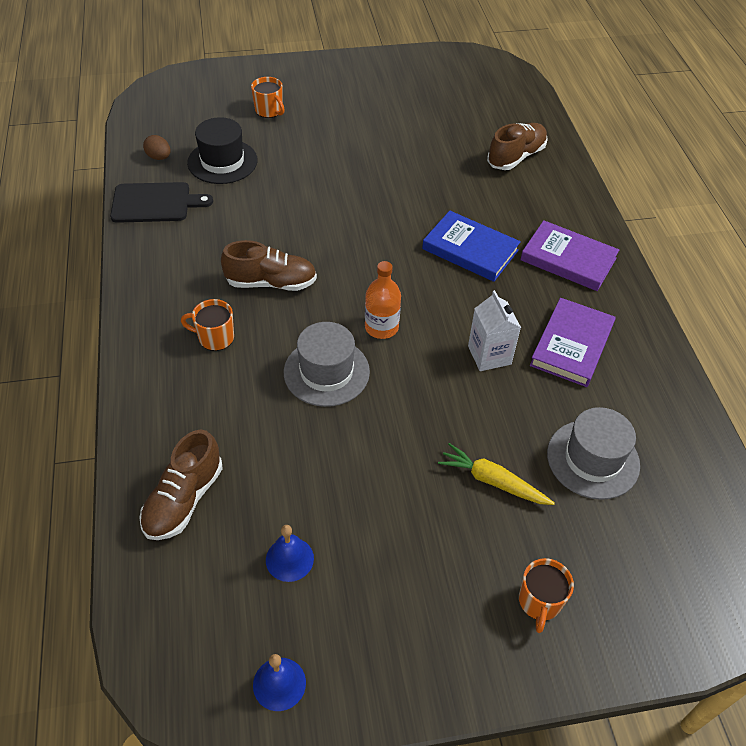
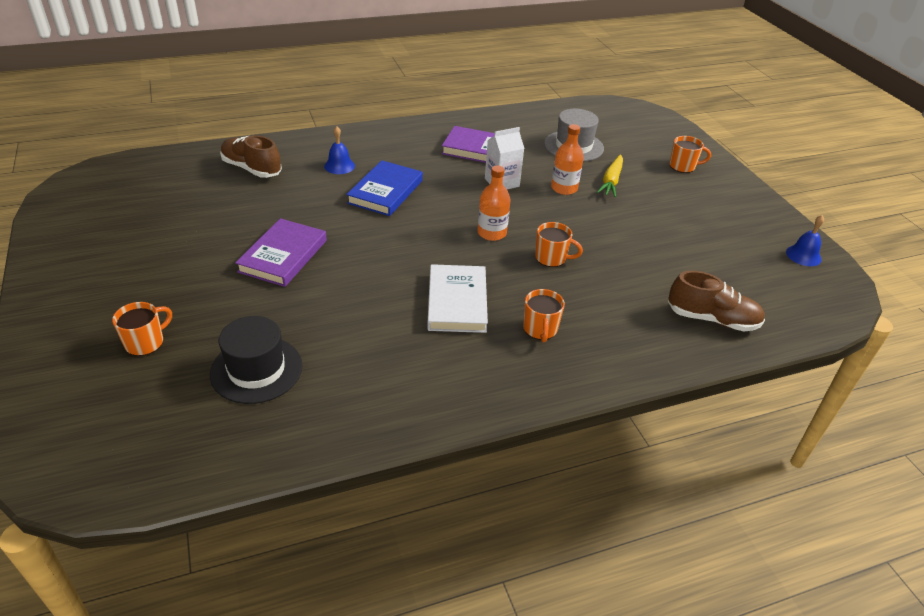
camera: 100 degrees left, 10 degrees down
(155, 203) = (344, 419): black cutting board -> none
(159, 157) = (246, 436): brown egg -> none
(271, 283) = (457, 302): brown shoe -> white book
(289, 559) = (722, 260): blue bell -> blue bell (339, 166)
(326, 372) = (551, 258): grey hat -> orange mug
(474, 419) = (564, 188): none -> orange bottle
(568, 259) = (388, 148): purple book -> purple book (283, 256)

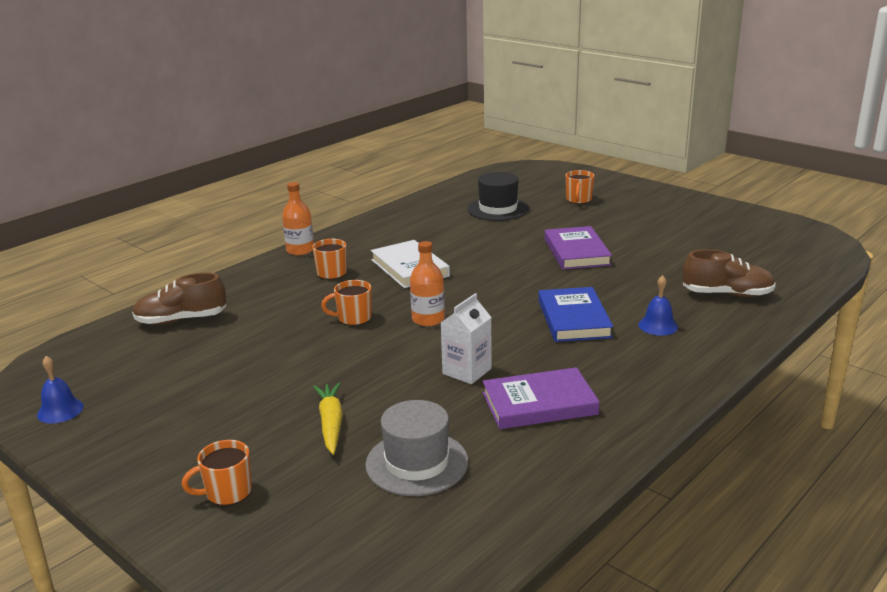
camera: 155 degrees right, 15 degrees down
(564, 188) = (387, 391): orange bottle -> orange bottle (300, 250)

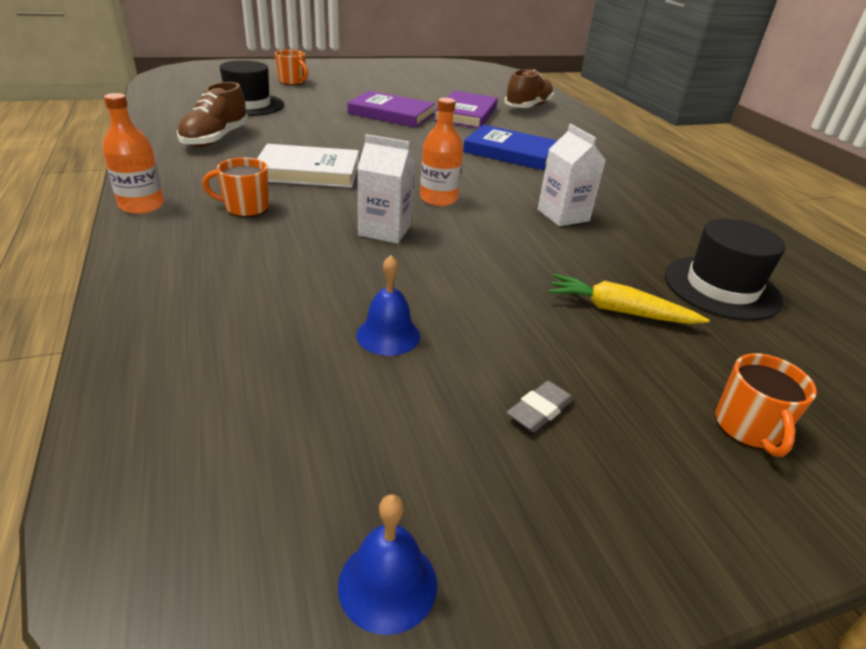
camera: 65 degrees left, 10 degrees up
(181, 320) = (205, 348): brown shoe -> brown shoe (215, 139)
(195, 418) = (539, 410): none -> grey eraser
(353, 318) = (385, 230): orange mug -> white carton
(417, 463) = (721, 288): grey hat -> black hat
(539, 403) = (644, 207): purple book -> purple book (466, 114)
(658, 326) = (553, 136): blue bell -> blue bell (388, 335)

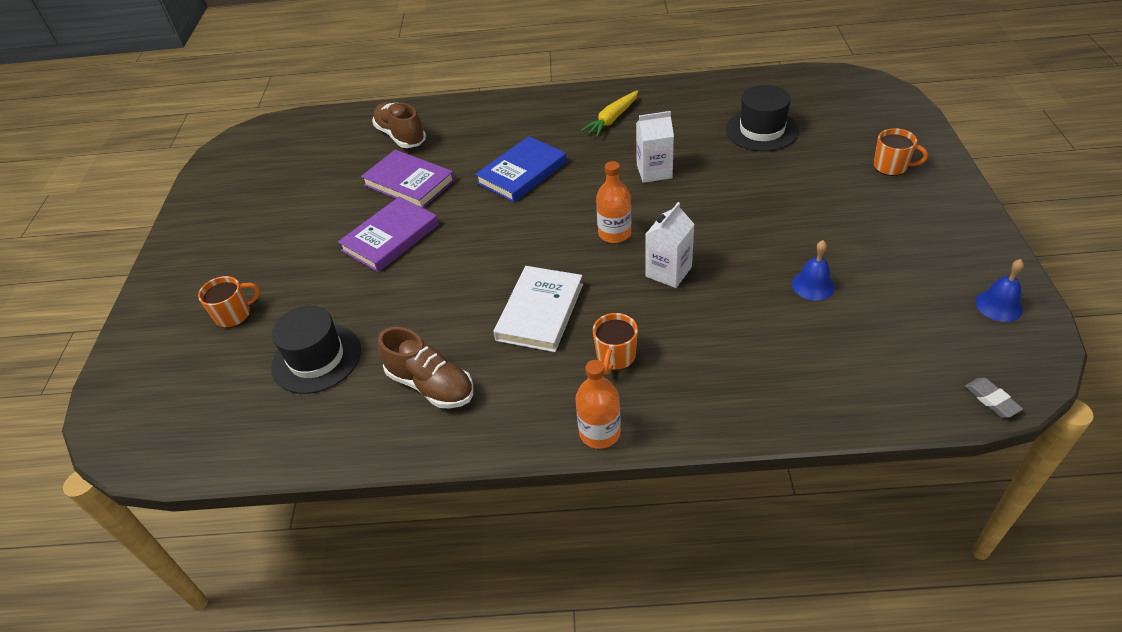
camera: 65 degrees left, 10 degrees up
(539, 410) = (882, 234): grey eraser -> grey eraser (991, 400)
(619, 311) = (787, 180): yellow carrot -> yellow carrot (612, 119)

